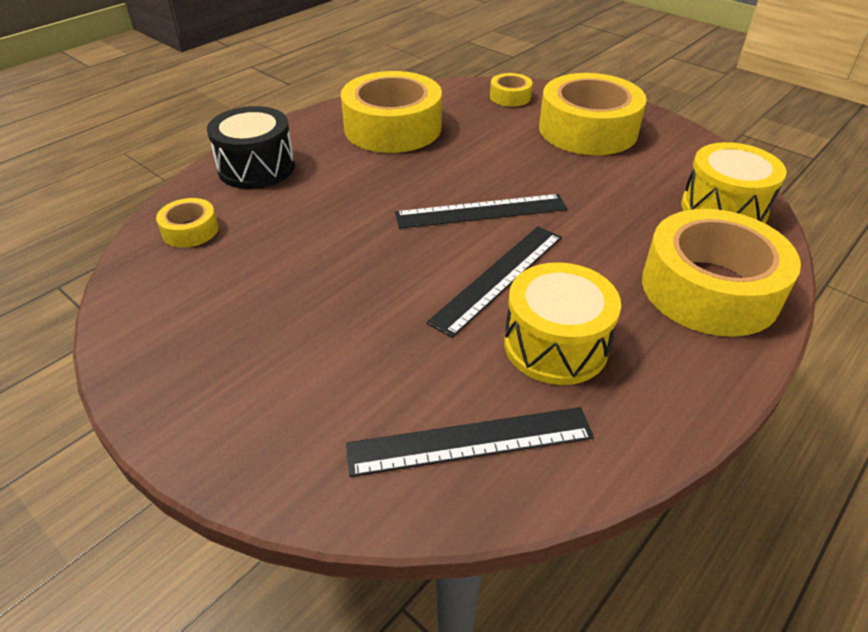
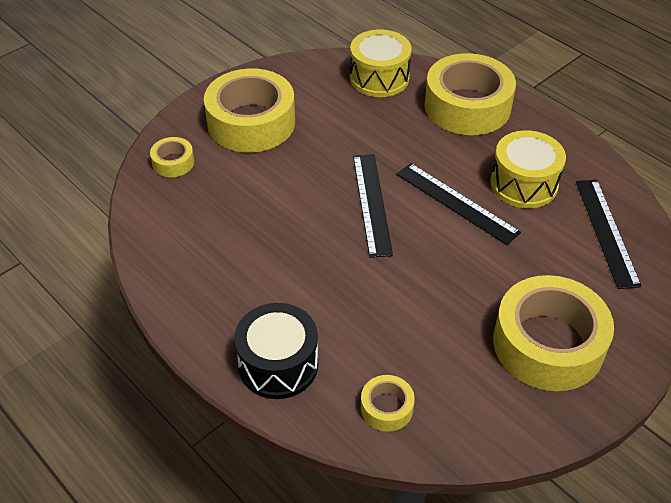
camera: 85 degrees left, 5 degrees up
(393, 127) = (216, 254): yellow tape -> yellow tape (548, 344)

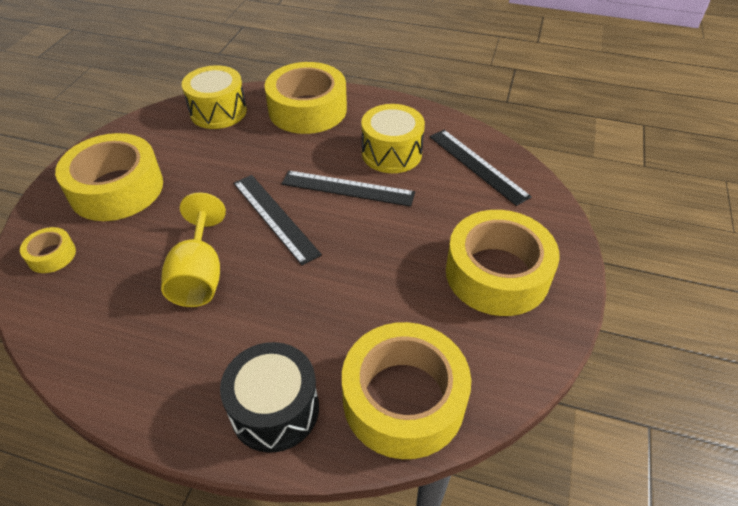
camera: 30 degrees left, 0 degrees up
(279, 229) = (199, 275): none -> yellow goblet
(386, 408) = (403, 399): yellow tape -> yellow tape, size x2.20

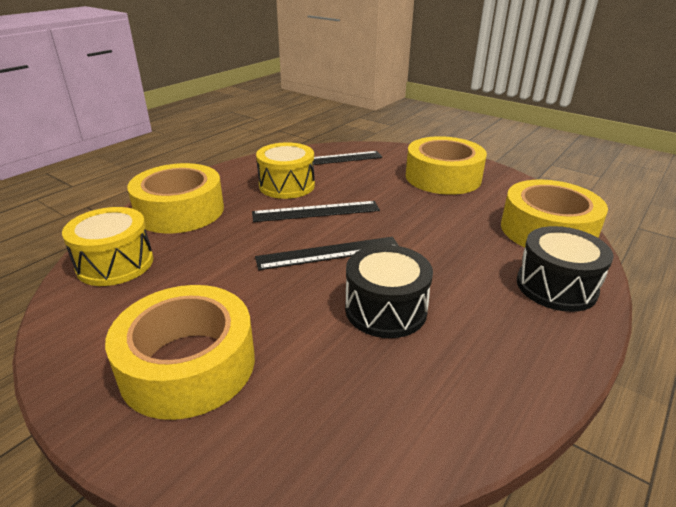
camera: 70 degrees left, 15 degrees down
(52, 255) = (284, 444): yellow tape -> none
(199, 275) = (385, 309): yellow goblet -> black drum
(347, 188) = (316, 211): black ruler -> black ruler turned 45 degrees clockwise

